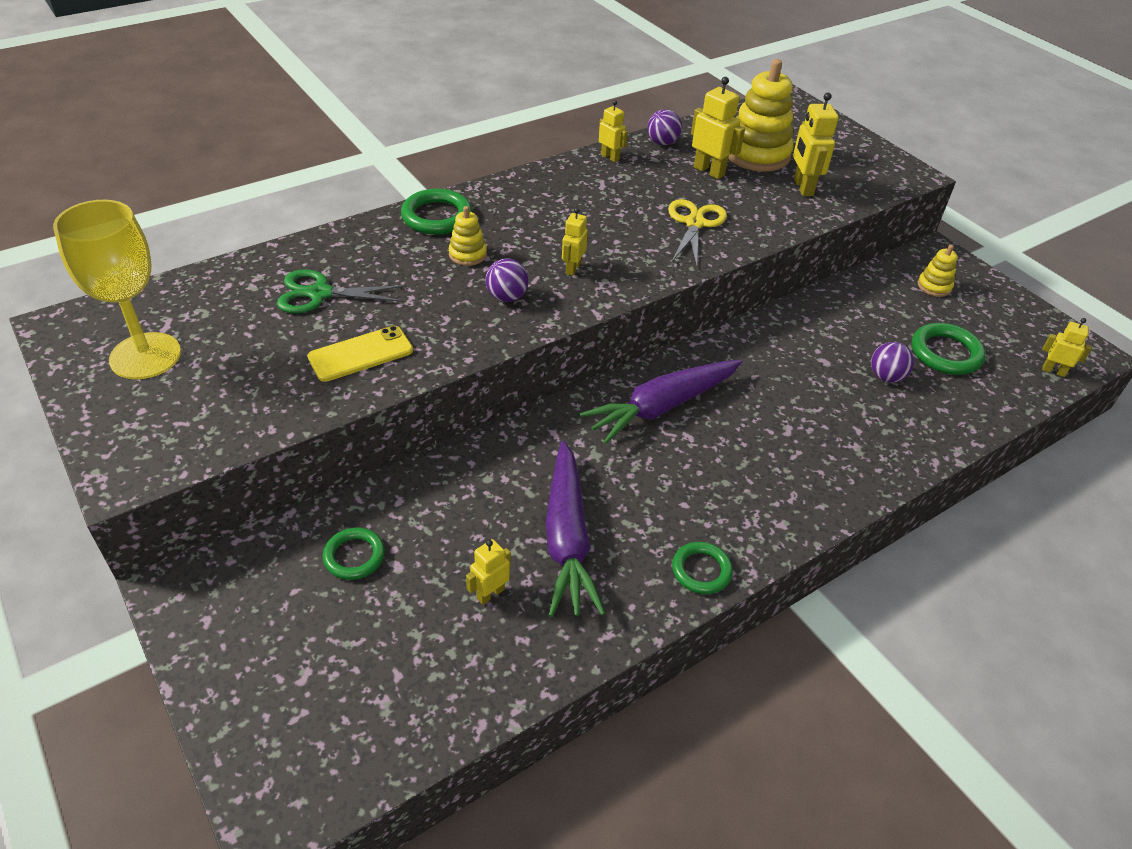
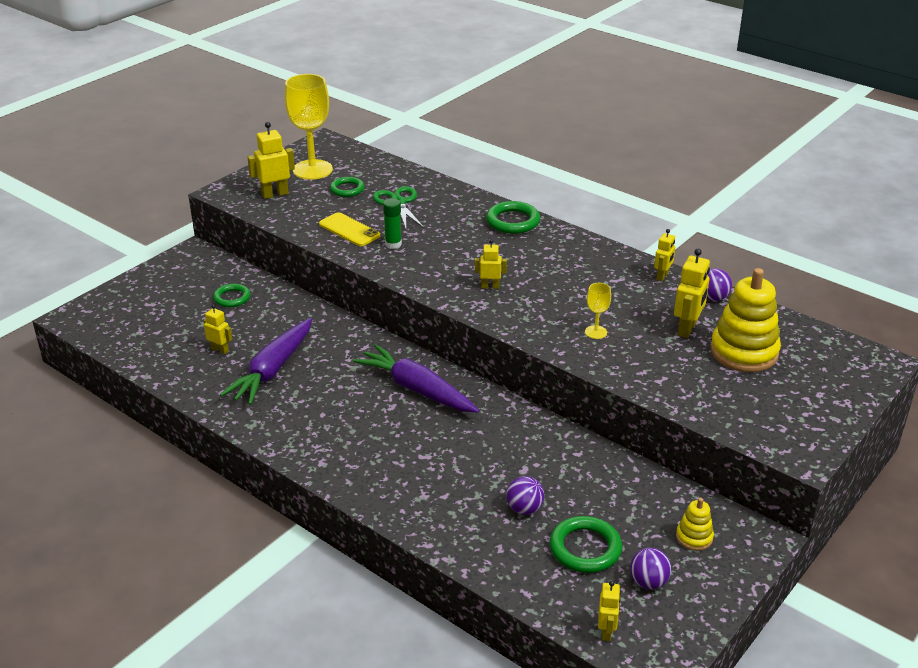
camera: 75 degrees right, 10 degrees down
(427, 322) = (393, 244): none -> green glue stick
(467, 254) = (476, 242): yellow stacking toy -> none
(507, 297) = (438, 267): purple ball -> purple ball (648, 582)
(567, 538) = (273, 370): purple carrot -> purple carrot turned 45 degrees counterclockwise
(694, 223) = (596, 332): yellow scissors -> yellow goblet
(701, 570) = (265, 430): green ring -> green ring (347, 189)
(802, 187) = (708, 385): yellow robot -> yellow robot (275, 194)

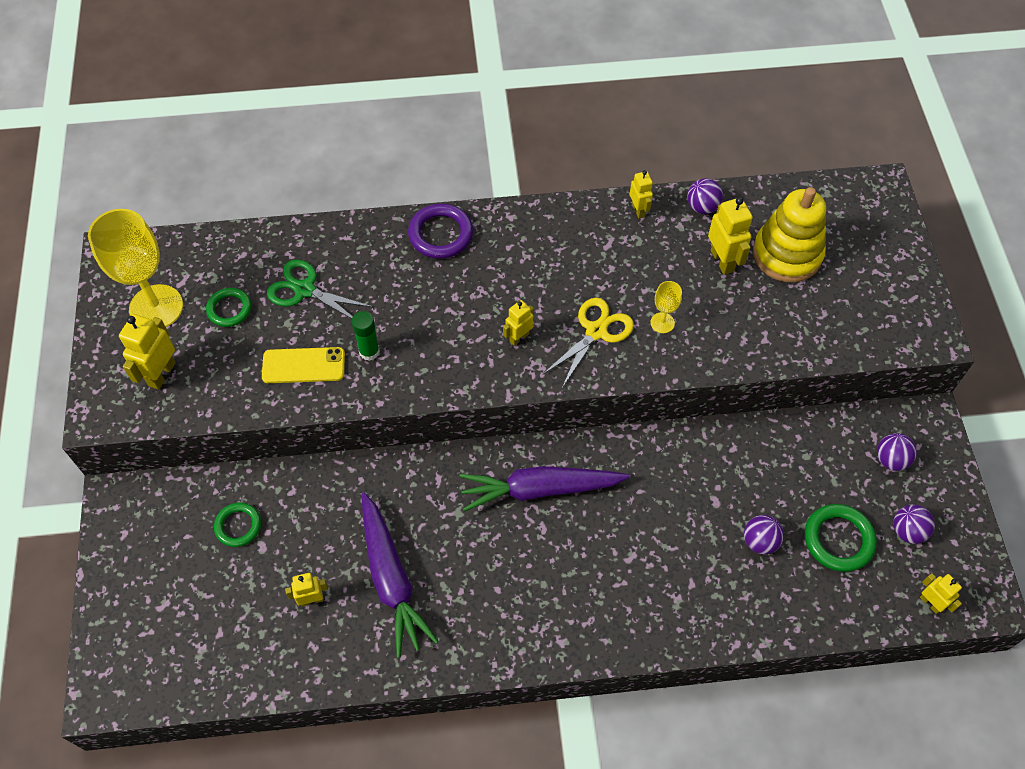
camera: 45 degrees left, 25 degrees up
(513, 221) = (440, 234): green ring -> purple ring
(544, 311) = (596, 331): none -> yellow scissors
(694, 537) = (890, 460): yellow stacking toy -> purple ball

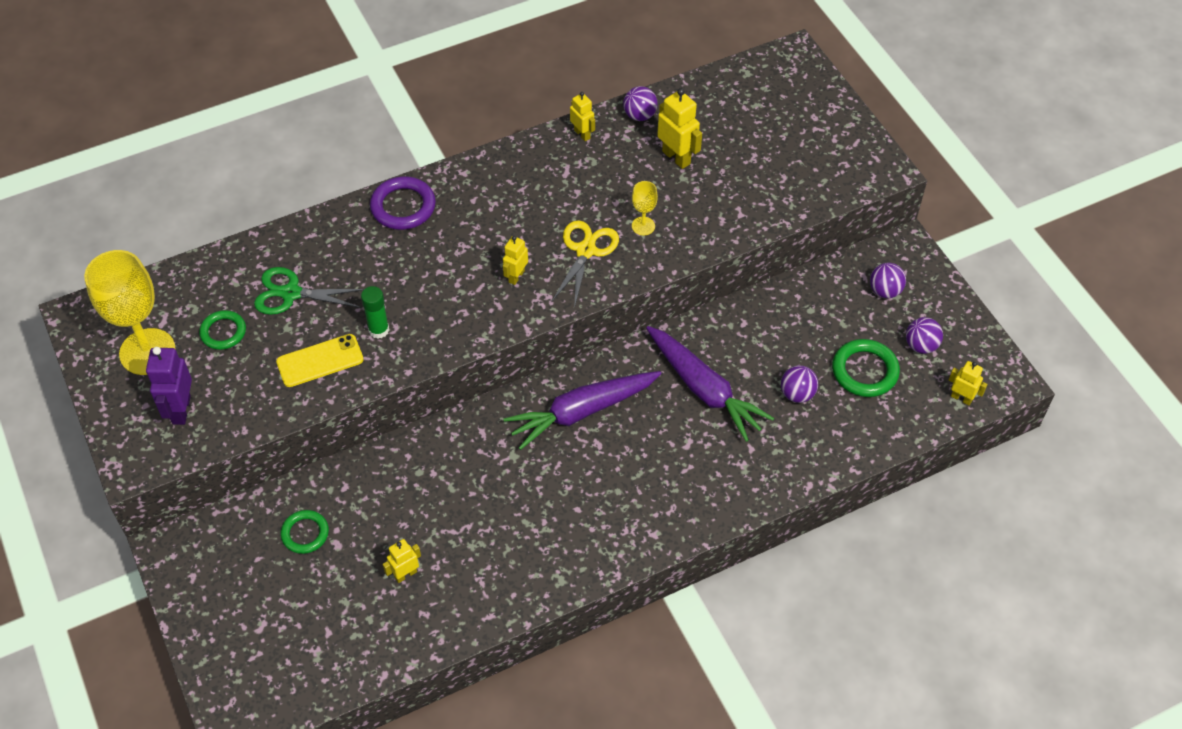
camera: 20 degrees left, 5 degrees down
(161, 374) = (181, 410): yellow robot -> purple robot
(391, 579) = (474, 532): purple carrot -> purple carrot (704, 389)
(787, 254) = (732, 136): yellow stacking toy -> none

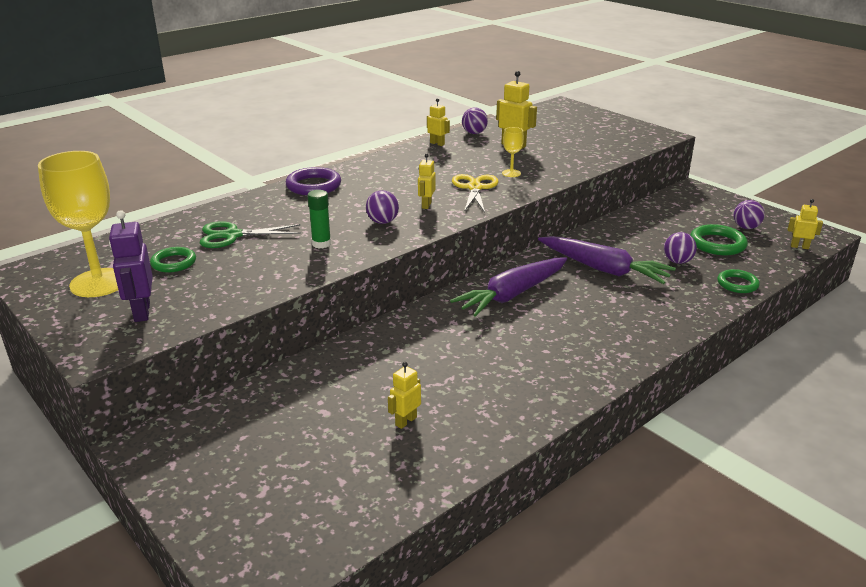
camera: 15 degrees left, 25 degrees down
(305, 533) = (288, 410): green ring -> green ring (737, 284)
(320, 361) = (273, 266): yellow phone -> none
(885, 291) = (696, 207): purple ball -> purple ball (382, 222)

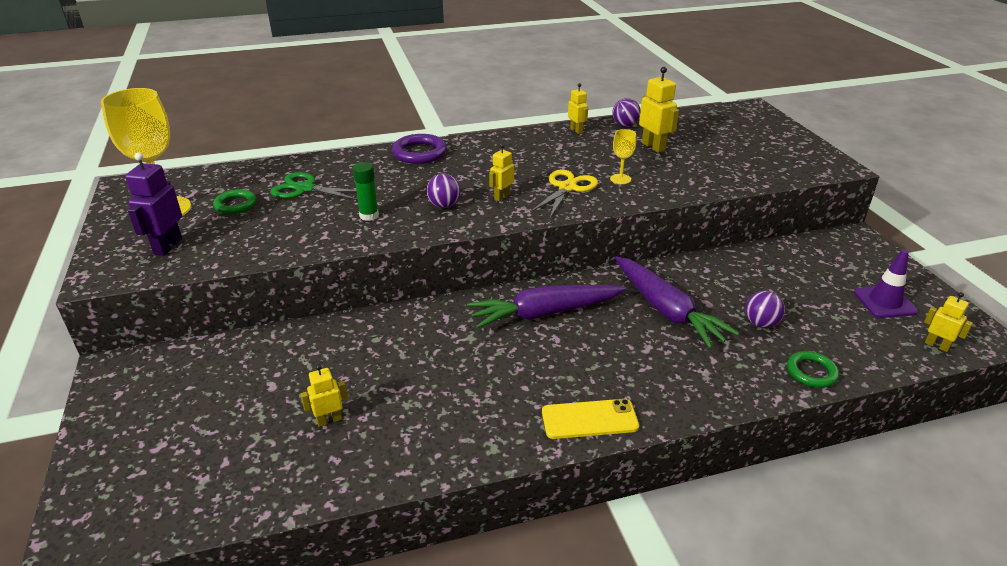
camera: 25 degrees right, 5 degrees up
(614, 358) = (589, 419): none -> yellow phone
(717, 244) = (829, 314): green ring -> none
(746, 227) = (884, 302): purple ball -> purple traffic cone

